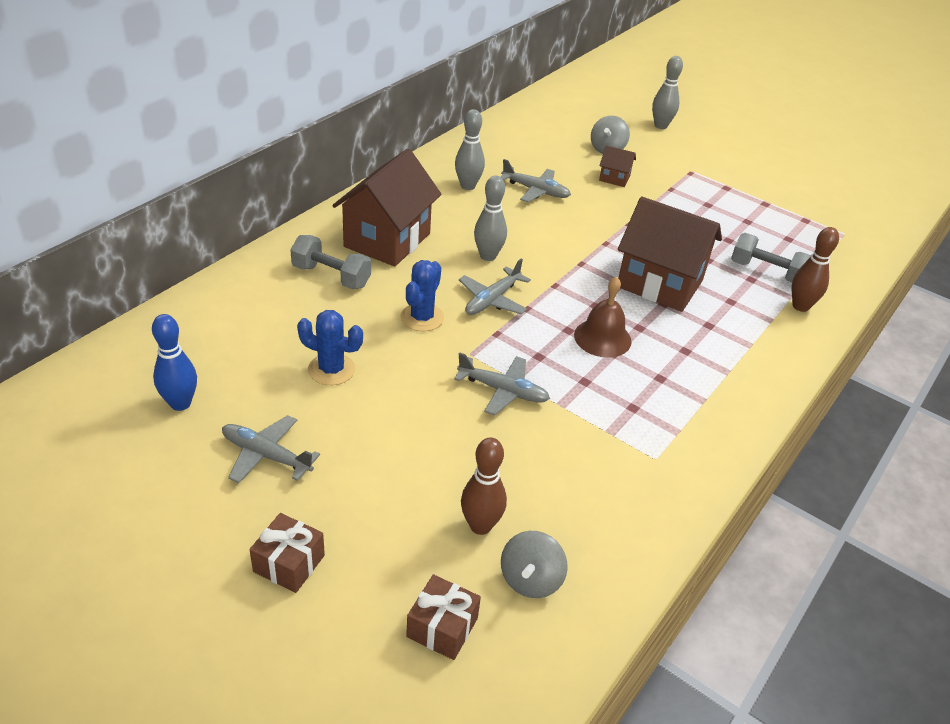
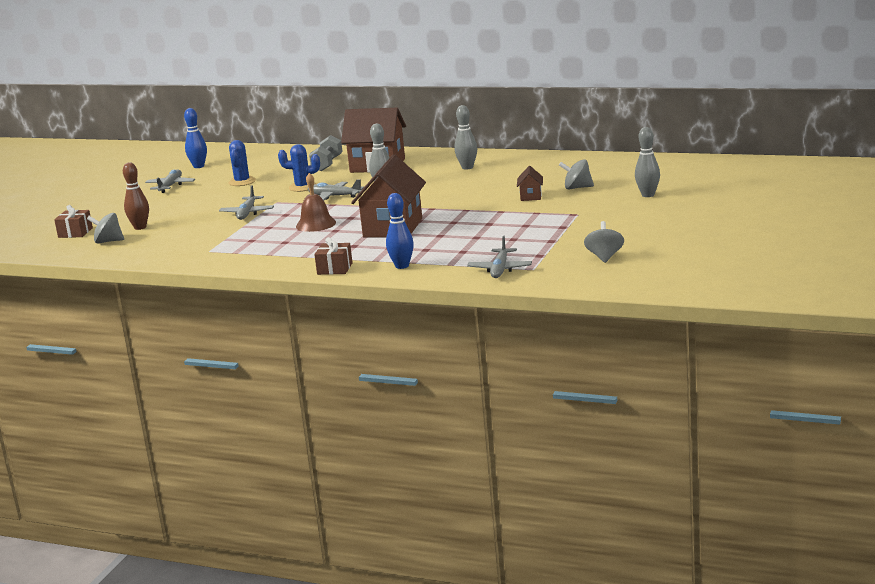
camera: 80 degrees right, 20 degrees down
(289, 563) = (104, 204): brown gift -> brown gift (335, 268)
(535, 190) = (482, 182): grey plane -> grey plane (500, 269)
(766, 272) = (440, 252): grey dumbbell -> none
(800, 306) = (402, 266): brown bowling pin -> blue bowling pin
(826, 191) = (604, 257): none -> grey spinning top

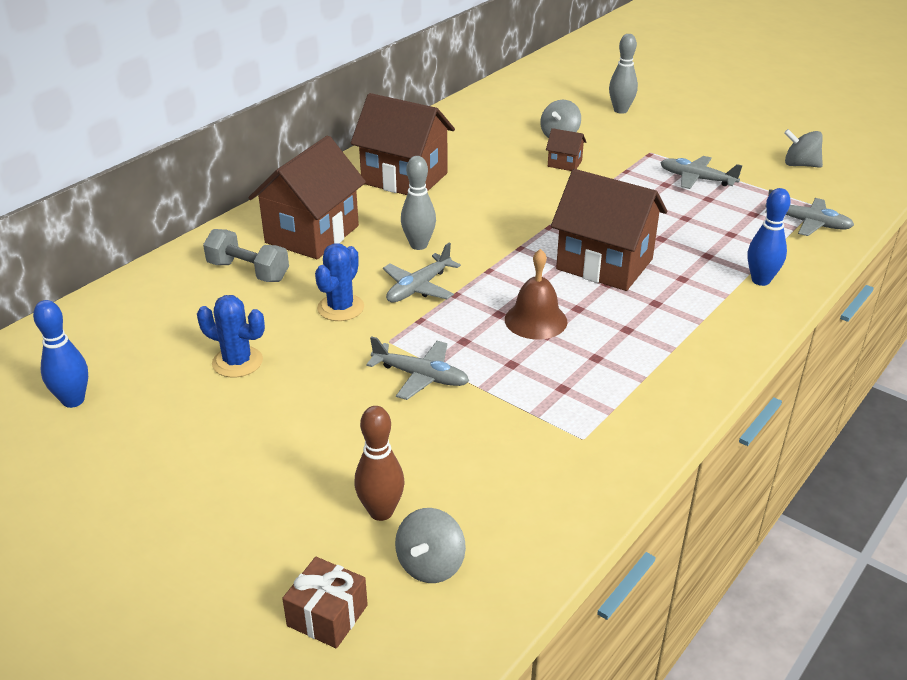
camera: 75 degrees left, 15 degrees up
(170, 186) = (158, 448): grey plane -> grey plane (697, 179)
(335, 268) = (742, 330): brown gift -> none
(467, 167) = (404, 178): grey bowling pin -> brown house

